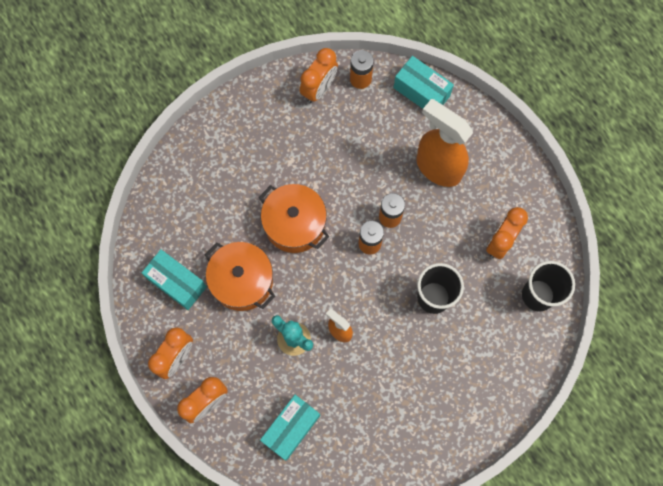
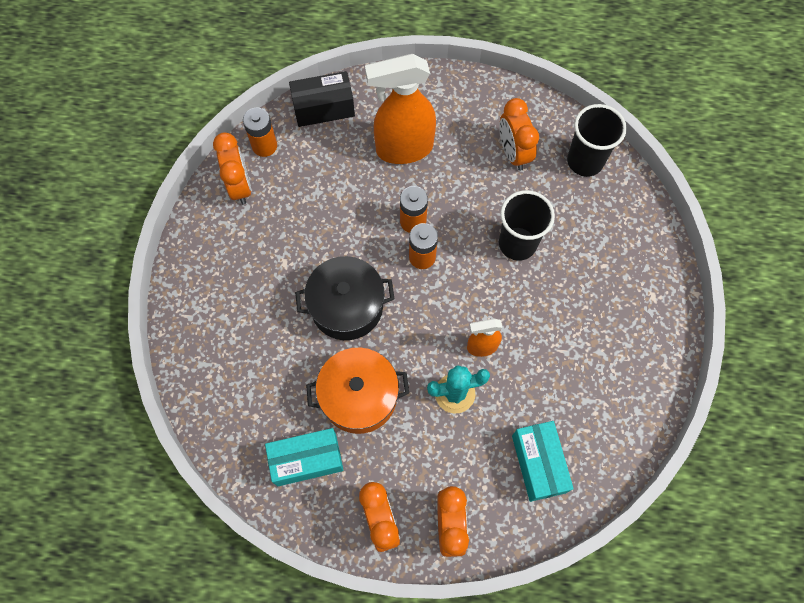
camera: 50 degrees left, 5 degrees down
(294, 224) = (347, 306): orange pot -> black pot
(421, 92) = (323, 108): turquoise box -> black box

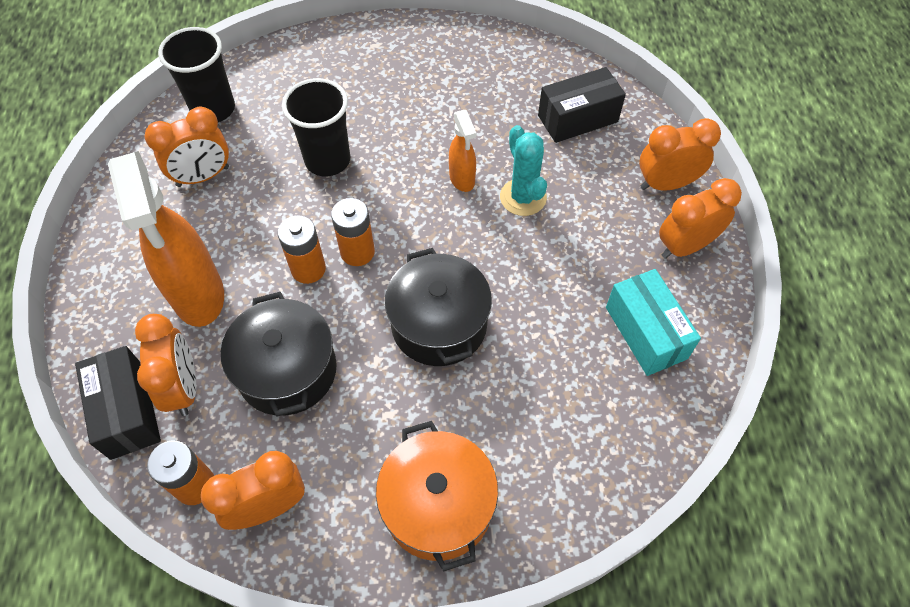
camera: 100 degrees left, 10 degrees down
(332, 202) = (287, 370): none -> black pot
(333, 139) = (183, 387): none -> orange clock
(359, 396) = (552, 290): orange pot -> orange pot (438, 505)
(538, 464) = (577, 119): turquoise box -> black box

